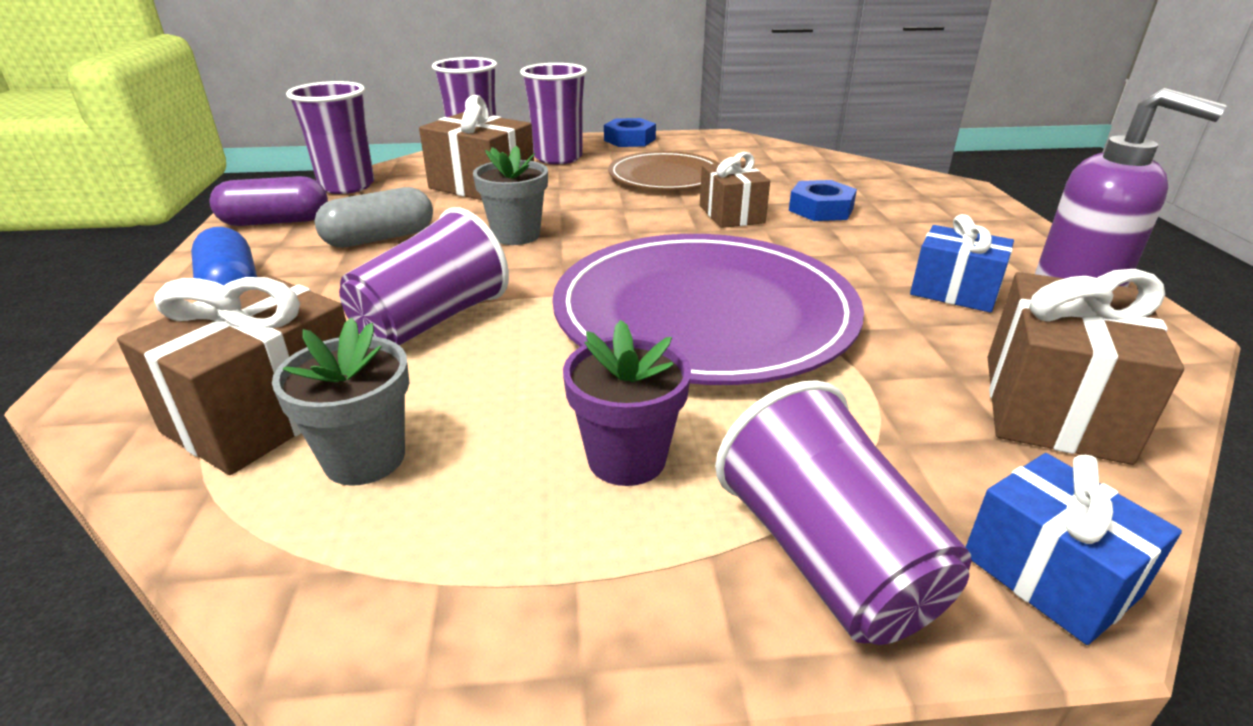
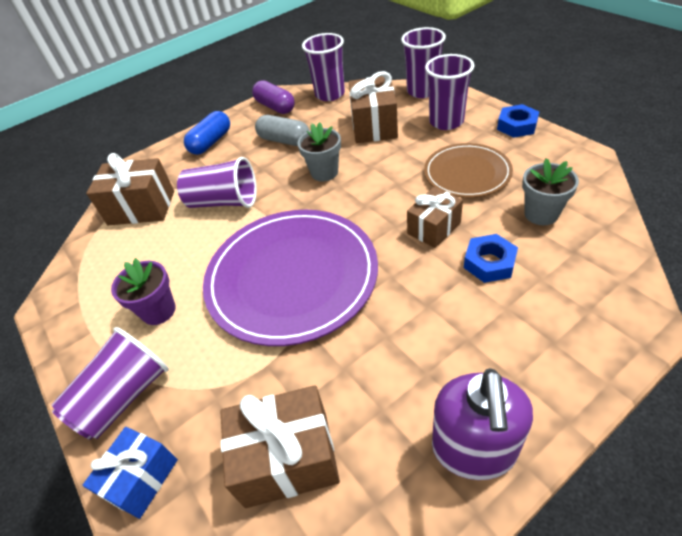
camera: 65 degrees right, 15 degrees up
(364, 458) = (128, 246): grey flower pot -> grey flower pot (541, 214)
(954, 291) = (409, 375): blue gift -> none

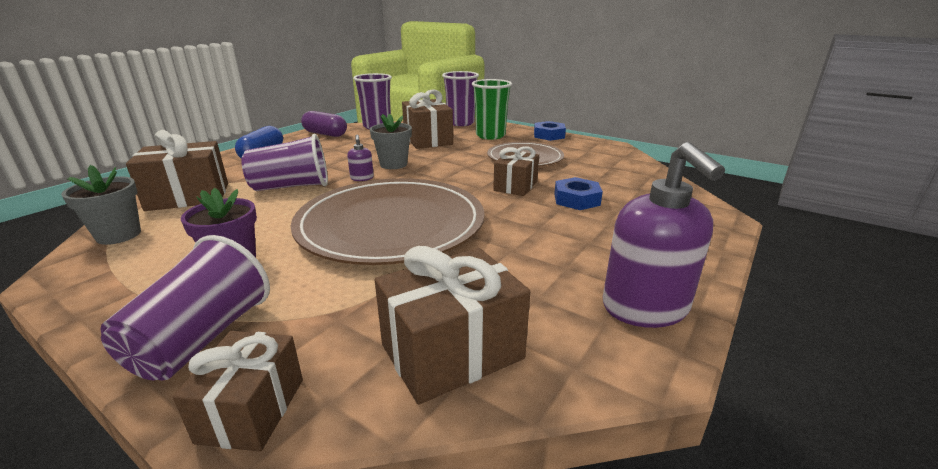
camera: 25 degrees left, 20 degrees down
(142, 479) = (252, 410): blue gift -> brown gift
(284, 140) = (343, 150): grey capsule -> none
(288, 195) = (362, 178): none -> purple soap dispenser
(292, 277) = (391, 225): purple plate -> brown plate
(446, 122) = (490, 135): purple cup -> green cup
(541, 214) = (599, 173): grey flower pot -> grey flower pot (119, 235)

